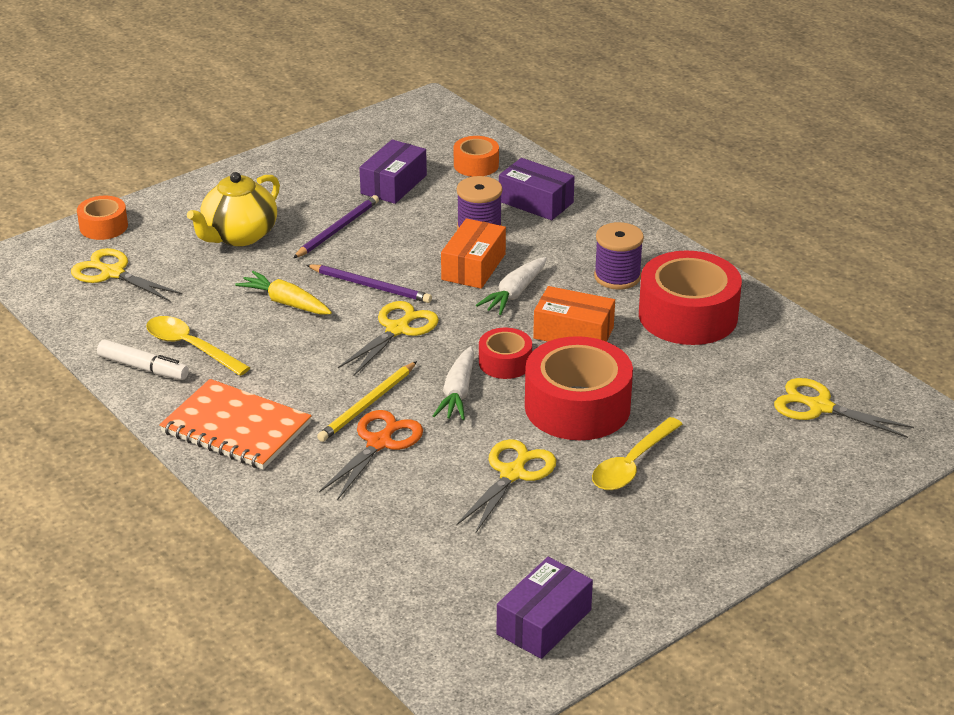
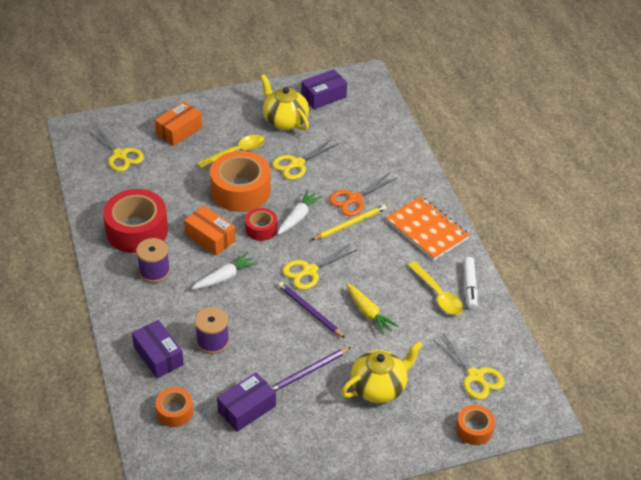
camera: 160 degrees left, 10 degrees up
(143, 368) = (469, 287): white marker -> white marker turned 135 degrees counterclockwise
(473, 267) = (236, 307): orange box -> orange box (179, 131)
(577, 406) = (240, 190): red tape -> orange tape
(587, 547) = (284, 120): none -> yellow teapot

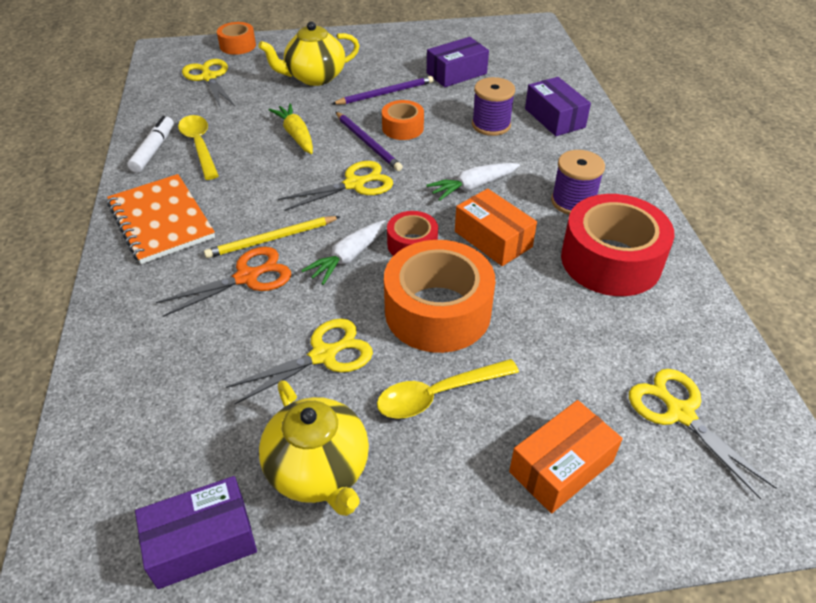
camera: 170 degrees left, 0 degrees up
(175, 411) = (531, 76): orange tape -> orange tape (402, 128)

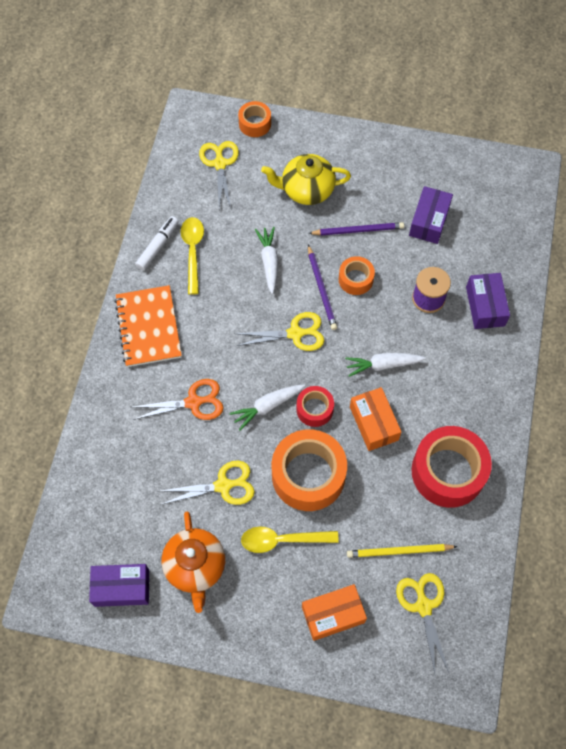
camera: 20 degrees right, 20 degrees up
(271, 239) = (219, 371): yellow pencil -> yellow pencil (399, 551)
(296, 135) = (269, 262): yellow carrot -> white carrot
(319, 470) = (195, 567): yellow teapot -> orange teapot
(456, 73) = (429, 221): purple box -> purple box turned 60 degrees counterclockwise
(573, 202) = (451, 406): purple spool -> none

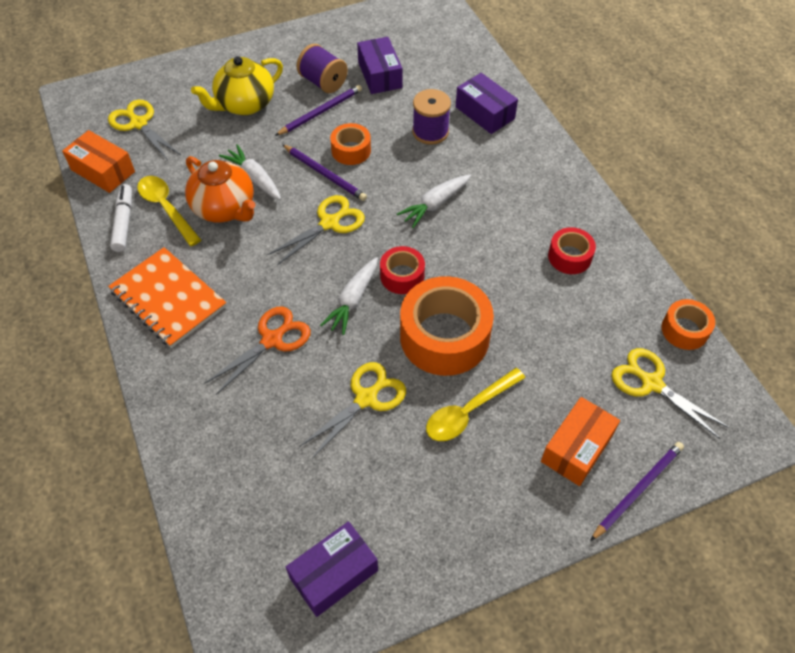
camera: 35 degrees left, 10 degrees down
(195, 567) = (400, 496): orange teapot -> orange teapot (225, 208)
(255, 124) = (150, 77): orange tape -> orange tape (684, 330)
(349, 670) = (638, 490): none -> purple pencil
(374, 423) = (468, 256): orange box -> orange box (103, 171)
(380, 203) = (323, 82): none -> purple spool
(399, 551) = (587, 350): yellow pencil -> none
(448, 472) = (569, 257): red tape -> red tape, size x0.52

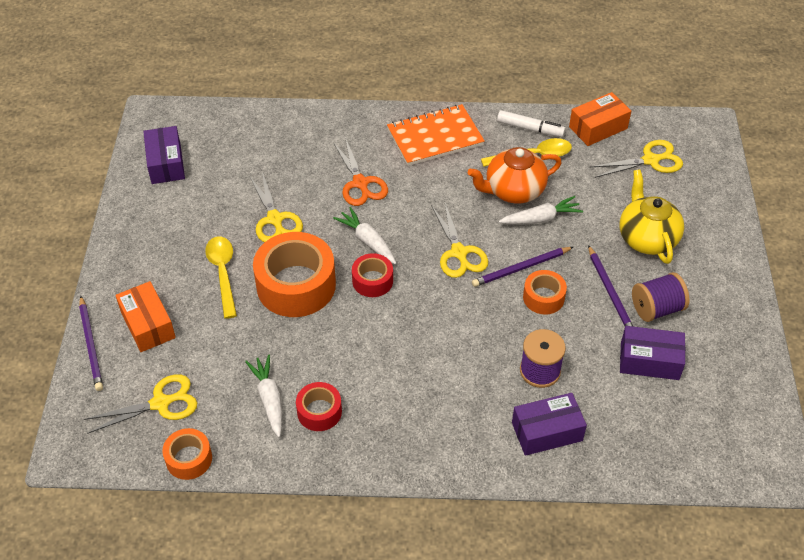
camera: 115 degrees right, 5 degrees down
(435, 204) = (440, 335): white carrot -> white carrot (269, 399)

